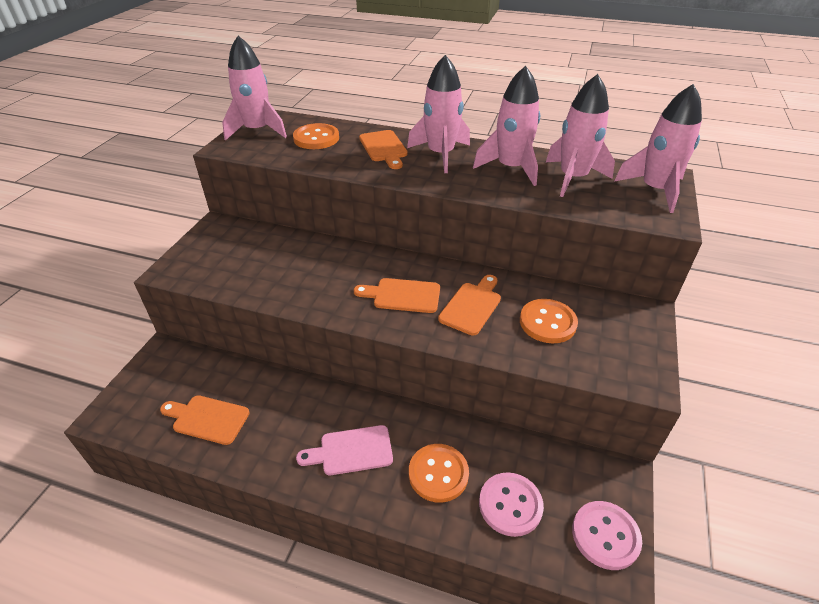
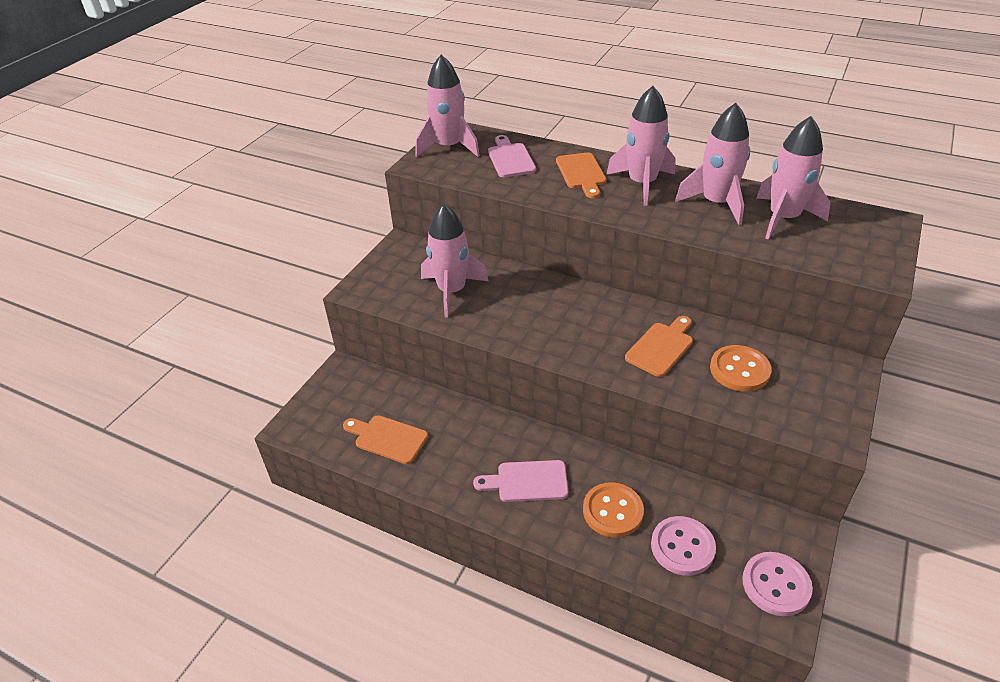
camera: 10 degrees right, 0 degrees up
(316, 138) = (510, 159): orange button -> pink cutting board
(402, 295) = (590, 331): orange cutting board -> none
(655, 190) = (873, 237): pink rocket -> pink rocket (451, 291)

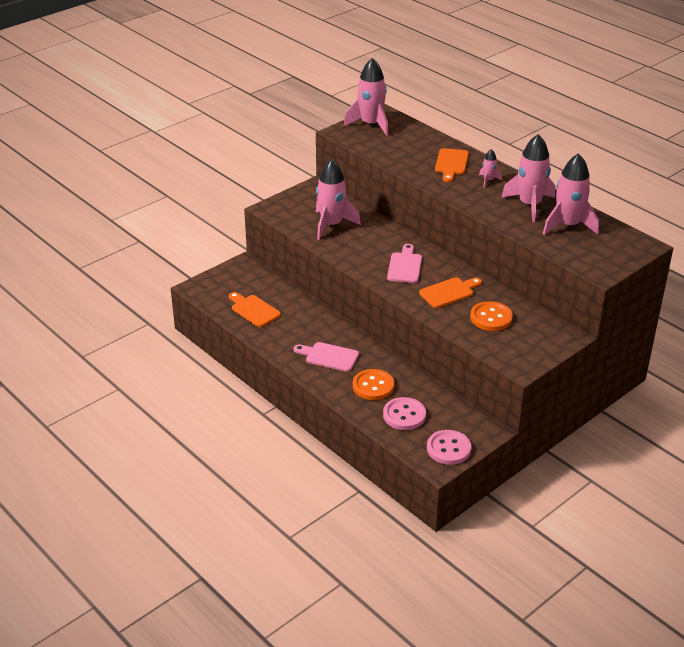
camera: 20 degrees right, 5 degrees down
(510, 159) = (408, 142): pink cutting board -> pink cutting board (405, 266)
(642, 184) = (488, 180): pink rocket -> pink rocket, size x0.46

